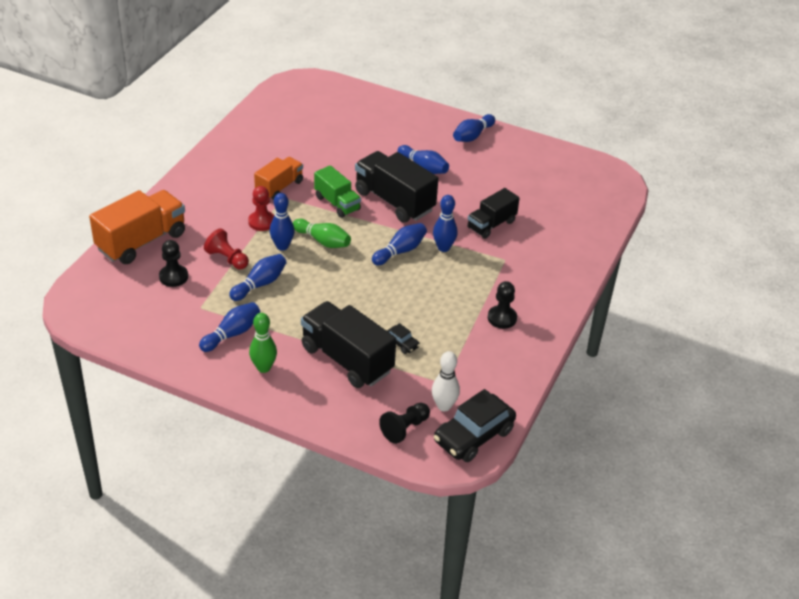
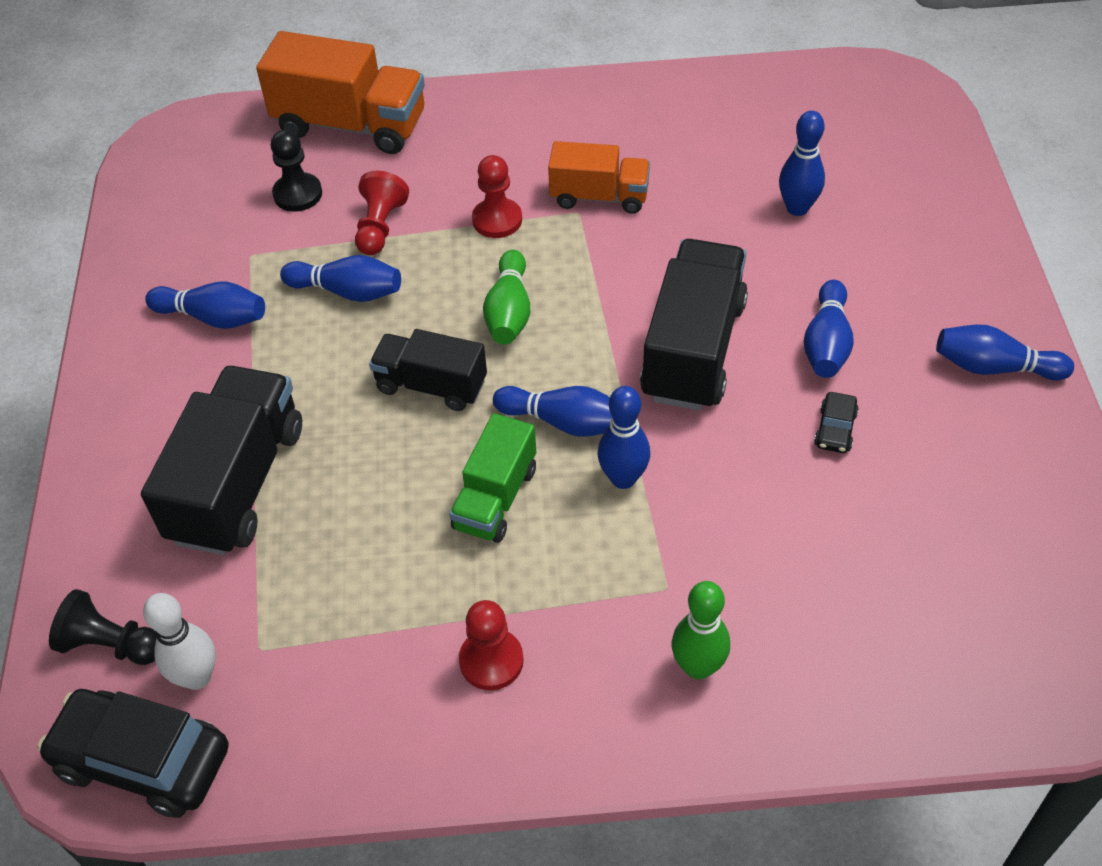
camera: 65 degrees right, 10 degrees up
(263, 368) = (159, 391): green bowling pin -> green bowling pin (698, 667)
(282, 246) = (457, 271): blue bowling pin -> blue bowling pin (797, 208)
(337, 203) = (621, 281): green truck -> green truck (495, 498)
(402, 343) = (323, 539): black car -> black car (835, 429)
(491, 225) = (752, 519): black truck -> black truck (431, 385)
(502, 318) = (491, 661): black pawn -> red pawn

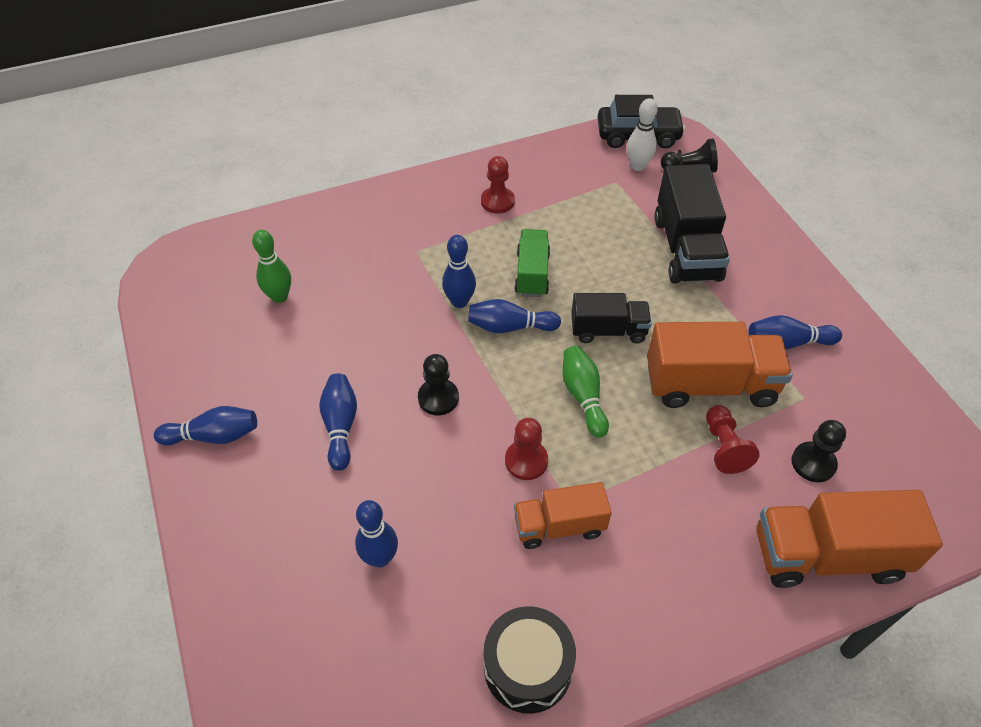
camera: 160 degrees right, 0 degrees up
(347, 291) = (710, 385): blue bowling pin -> orange truck
(497, 220) = (634, 478): red pawn -> red pawn (526, 461)
(674, 108) = (527, 667): none -> black drum
(693, 350) = (438, 398): black truck -> black pawn
(698, 667) = (390, 221): green bowling pin -> green bowling pin (279, 296)
(835, 429) = (328, 362): black car -> none

